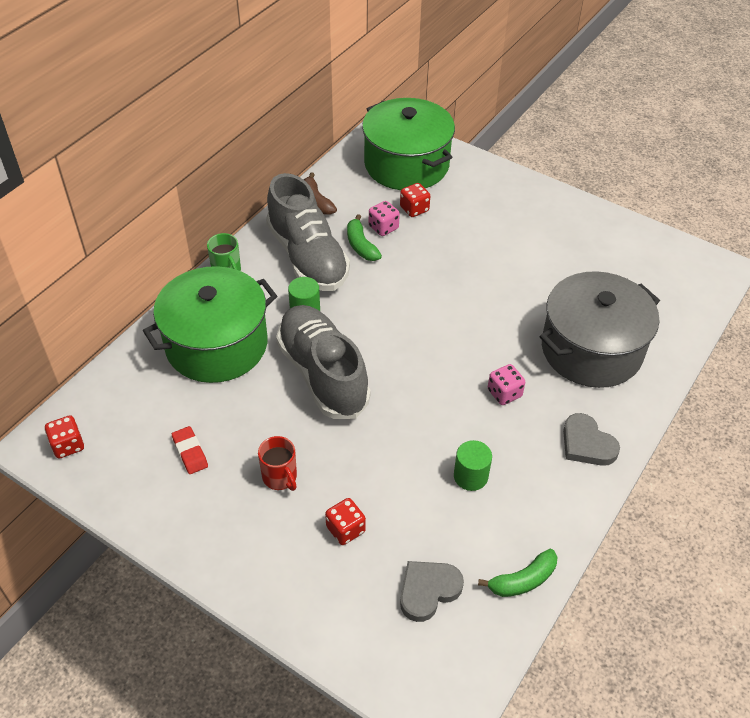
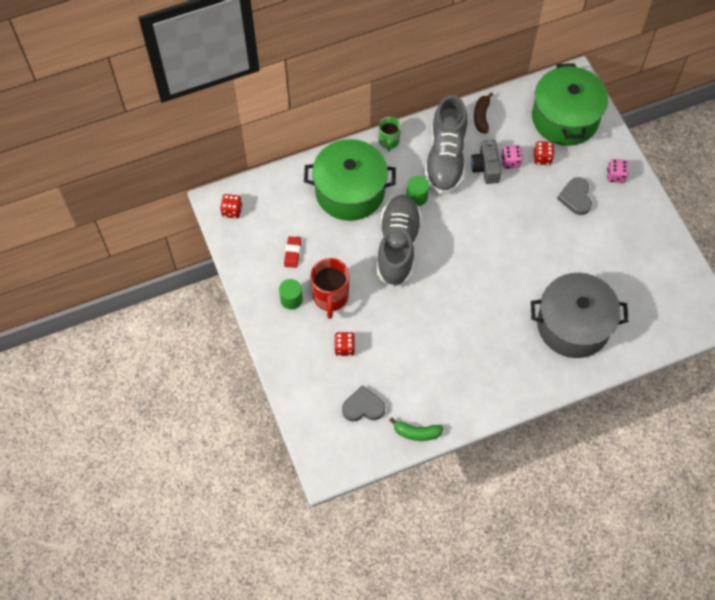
camera: 35 degrees right, 15 degrees up
(280, 477) = (330, 297): red mug -> red mug, size x1.63
(361, 245) = (486, 167): green banana -> grey camera
(470, 476) = (434, 359): green cylinder -> green cylinder (291, 299)
(504, 393) = (495, 321): pink dice -> pink dice (615, 176)
(587, 444) = (517, 381): grey heart -> grey heart (575, 197)

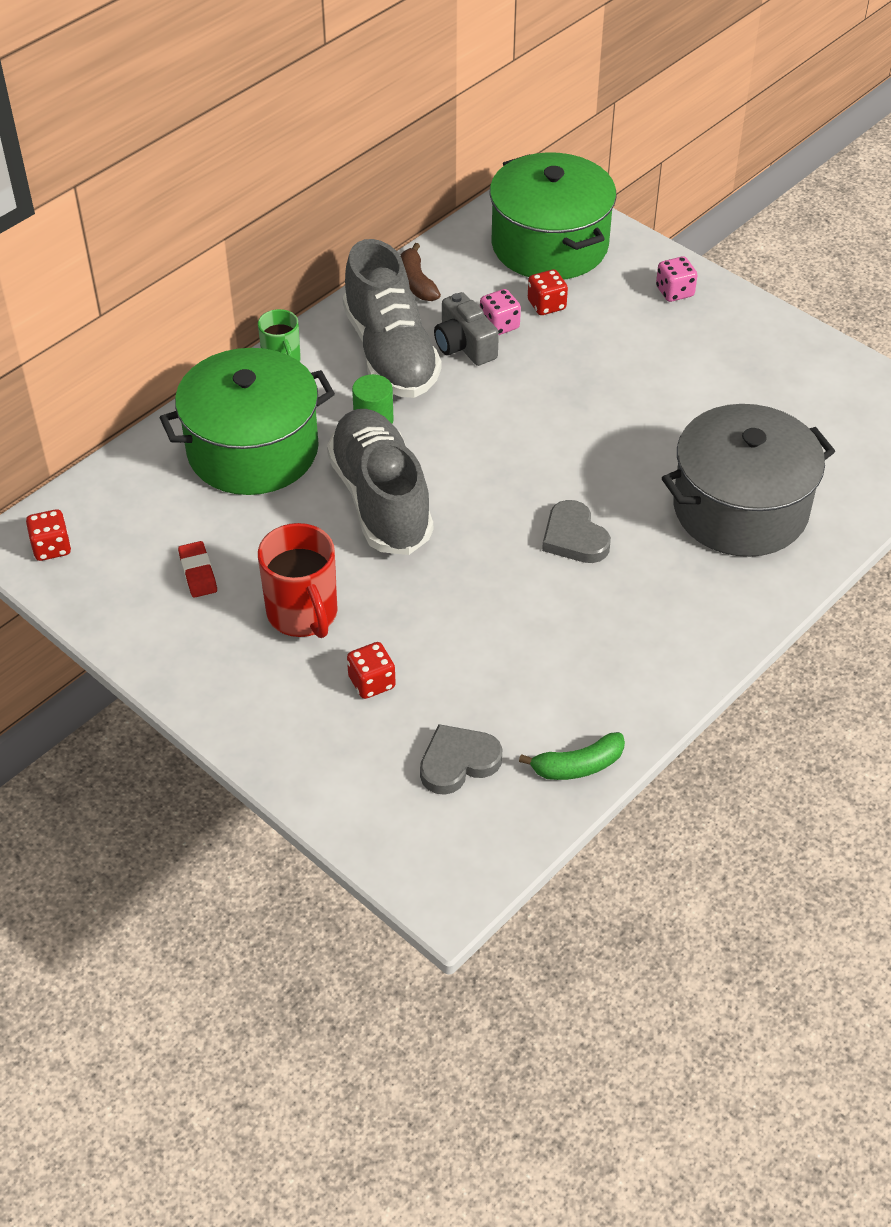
camera: 25 degrees left, 15 degrees down
(291, 299) = (233, 643): green cylinder -> none
(575, 197) = (632, 339): grey heart -> grey heart (574, 537)

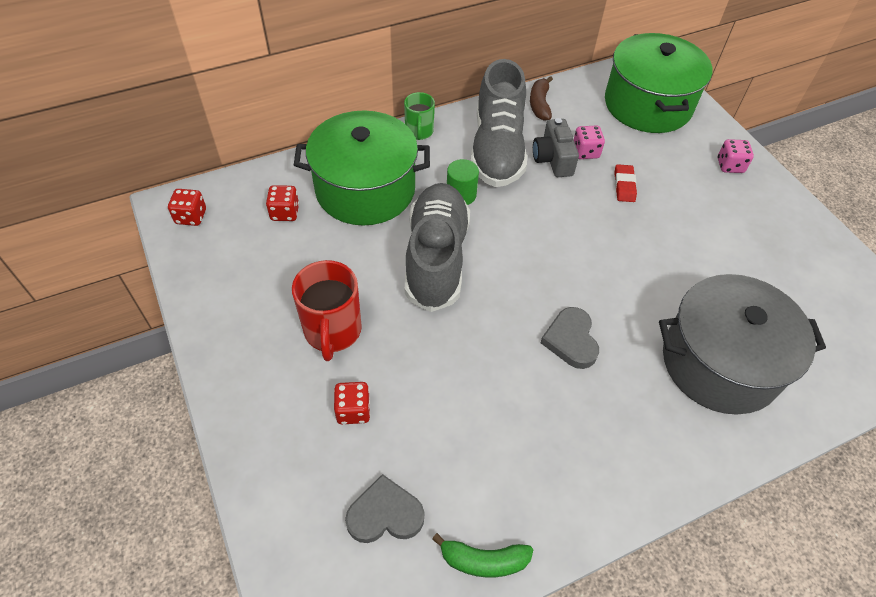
camera: 20 degrees right, 5 degrees up
(198, 573) = (276, 270): red eraser -> red eraser (624, 186)
(546, 305) = (627, 147): red dice -> red dice (285, 213)

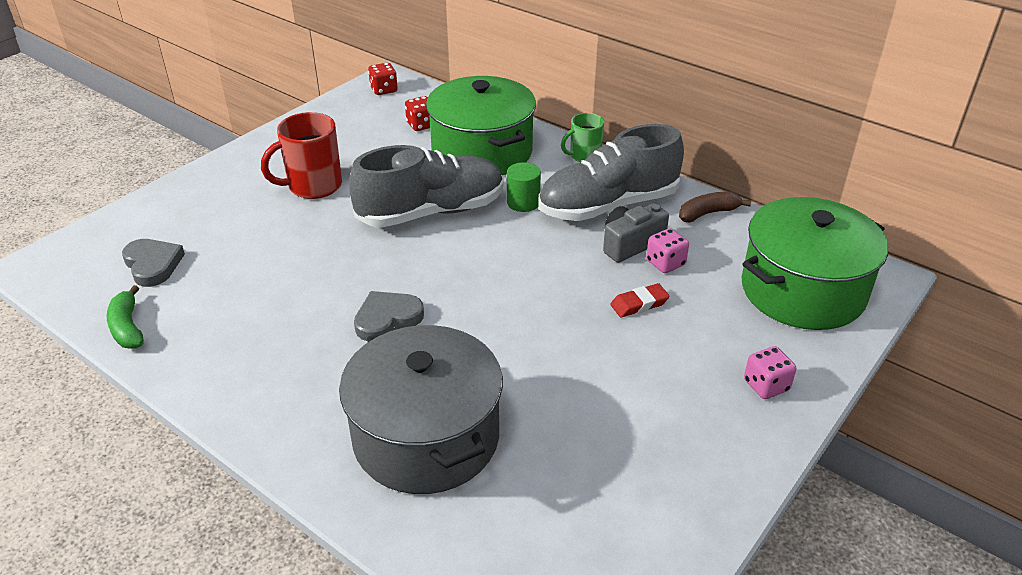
camera: 65 degrees right, 15 degrees down
(353, 410) = (241, 220): red dice -> none

